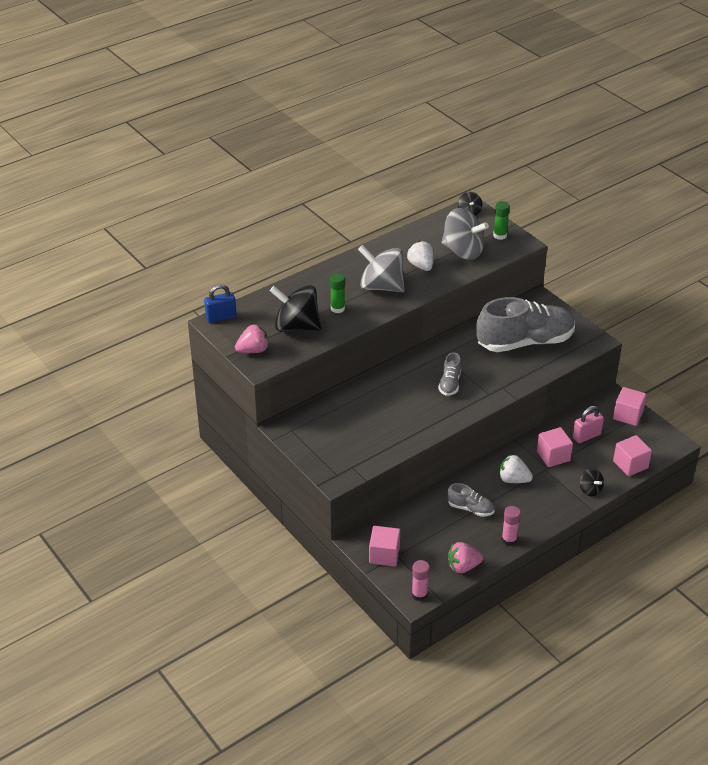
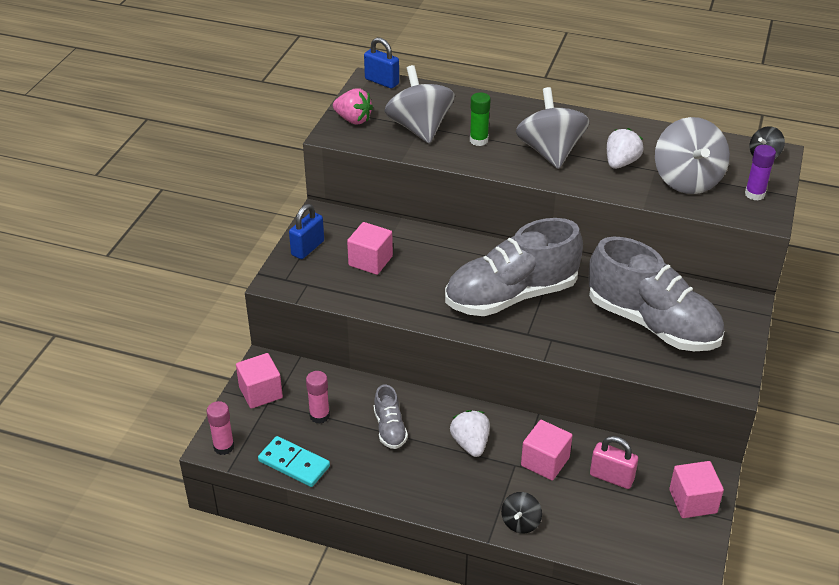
camera: 55 degrees right, 0 degrees up
(296, 326) = (419, 128): black spinning top -> grey spinning top
(314, 450) = (307, 248): none -> blue padlock
(450, 384) = (511, 296): grey shoe -> grey shoe, size x2.25
(463, 566) = (294, 463): pink strawberry -> turquoise domino
(500, 235) = (754, 194): green glue stick -> purple glue stick
(509, 540) = (369, 484): pink glue stick -> pink glue stick (319, 416)
(630, 464) = (605, 543): pink cube -> pink cube (370, 261)

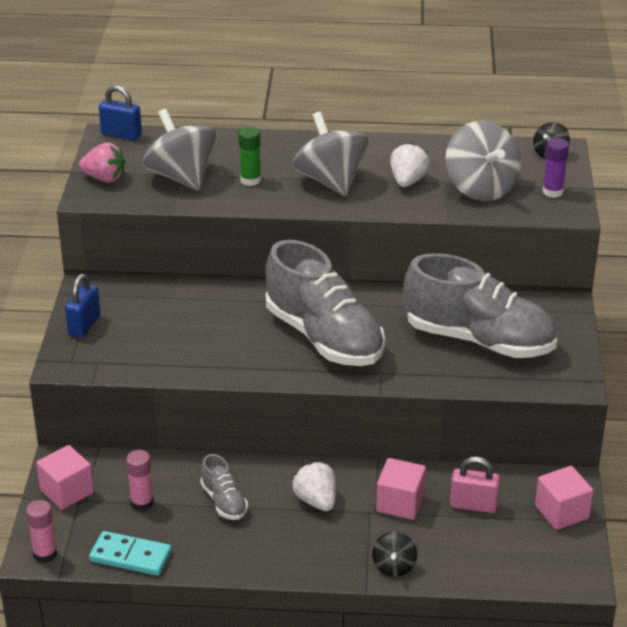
camera: 15 degrees left, 5 degrees down
(370, 261) = (159, 327): pink cube -> none
(511, 296) = (324, 337): grey shoe -> grey shoe turned 90 degrees counterclockwise

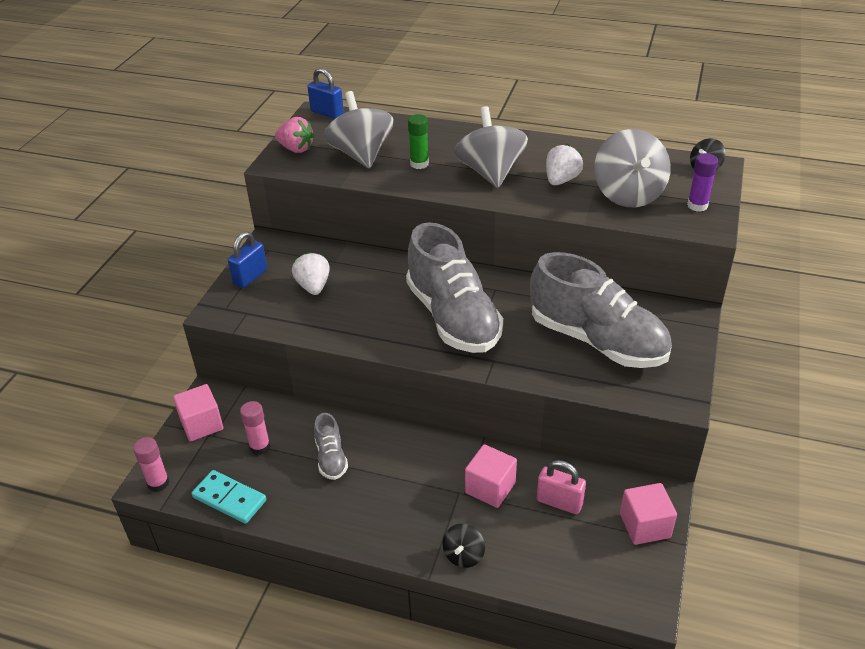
camera: 15 degrees right, 5 degrees up
(316, 500) = (413, 471): white strawberry -> white strawberry (313, 286)

